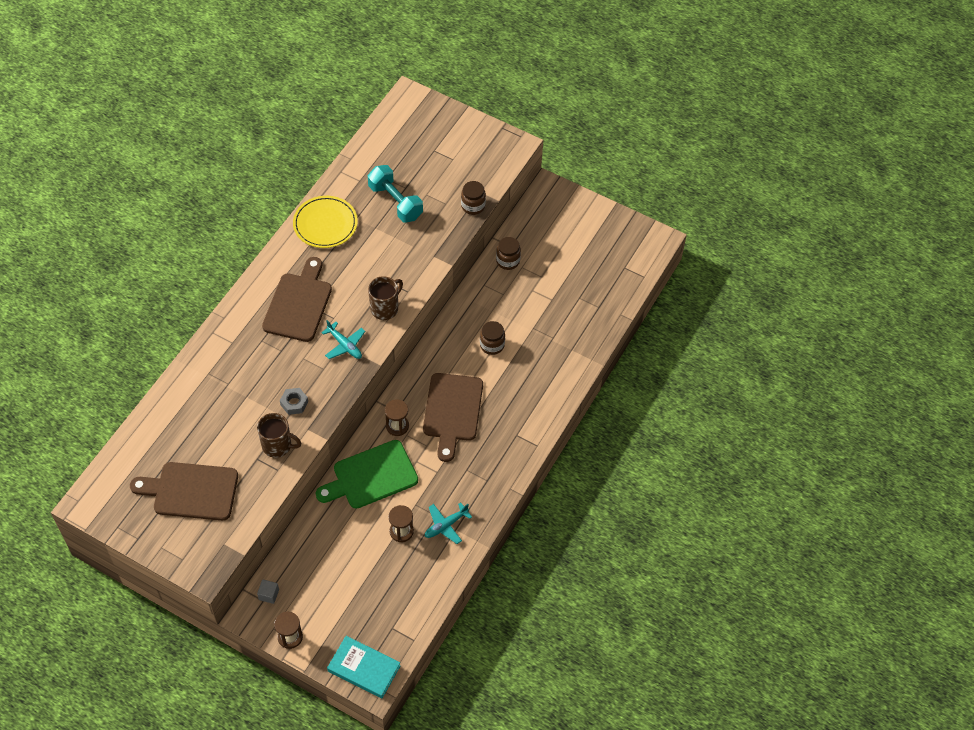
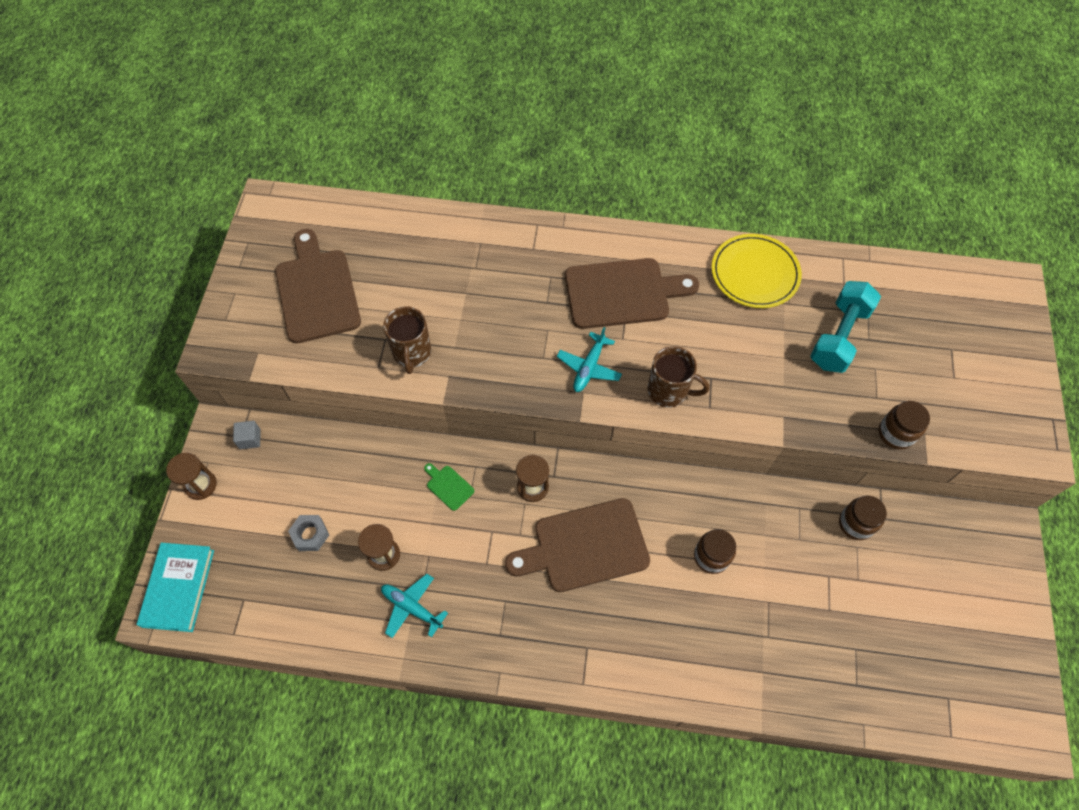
camera: 70 degrees right, 5 degrees up
(294, 403) = (479, 346): grey nut -> grey nut (310, 534)
(371, 476) = (448, 486): green cutting board -> green cutting board, size x0.42

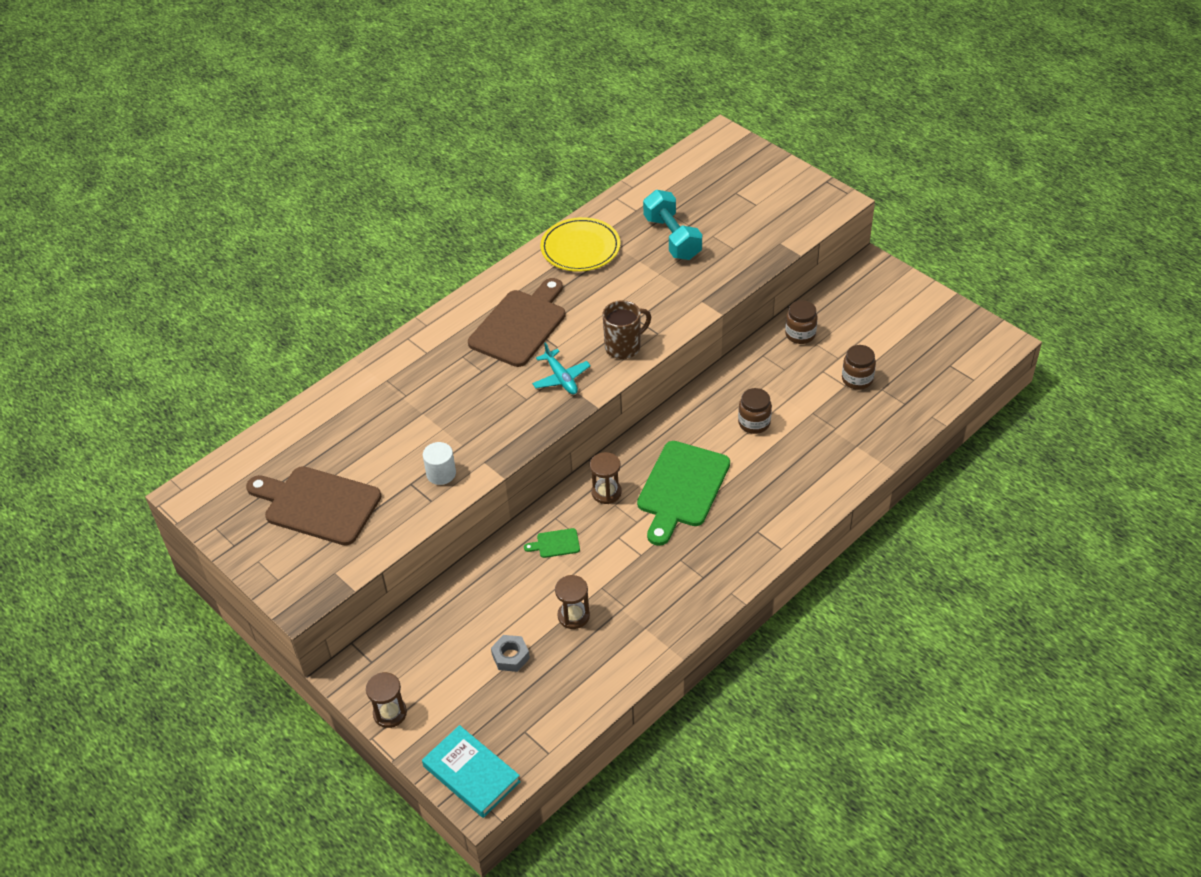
camera: 50 degrees left, 15 degrees down
(250, 439) = (381, 656): grey cube -> none
(411, 607) = (633, 620): turquoise plane -> none
(412, 353) = (441, 473): brown mug -> white cylinder
(585, 546) = (682, 488): brown cutting board -> green cutting board
(896, 433) = (766, 256): brown jar -> brown jar (857, 379)

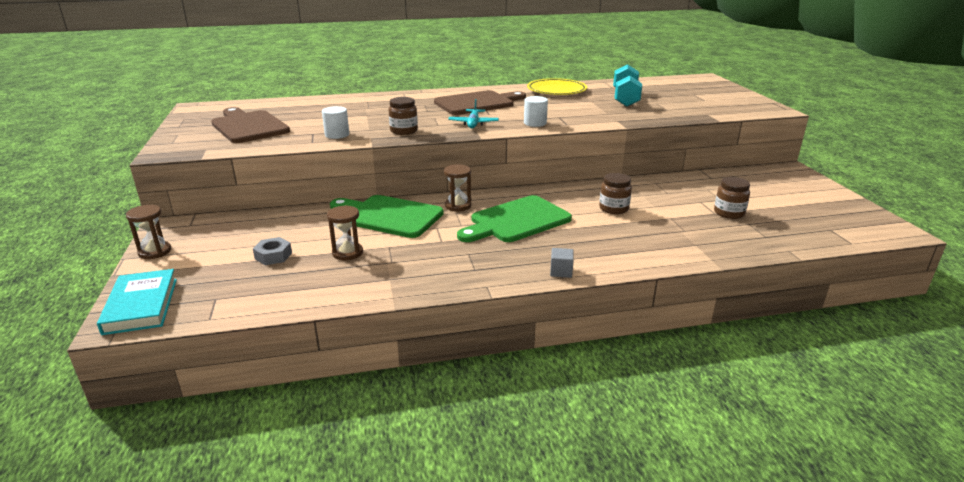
camera: 30 degrees right, 20 degrees down
(555, 544) = (389, 216): green cutting board -> green cutting board, size x2.40
(624, 347) = (535, 123): brown mug -> white cylinder
(775, 542) = (561, 271): none -> grey cube
(800, 334) = (697, 182): brown jar -> brown jar (404, 131)

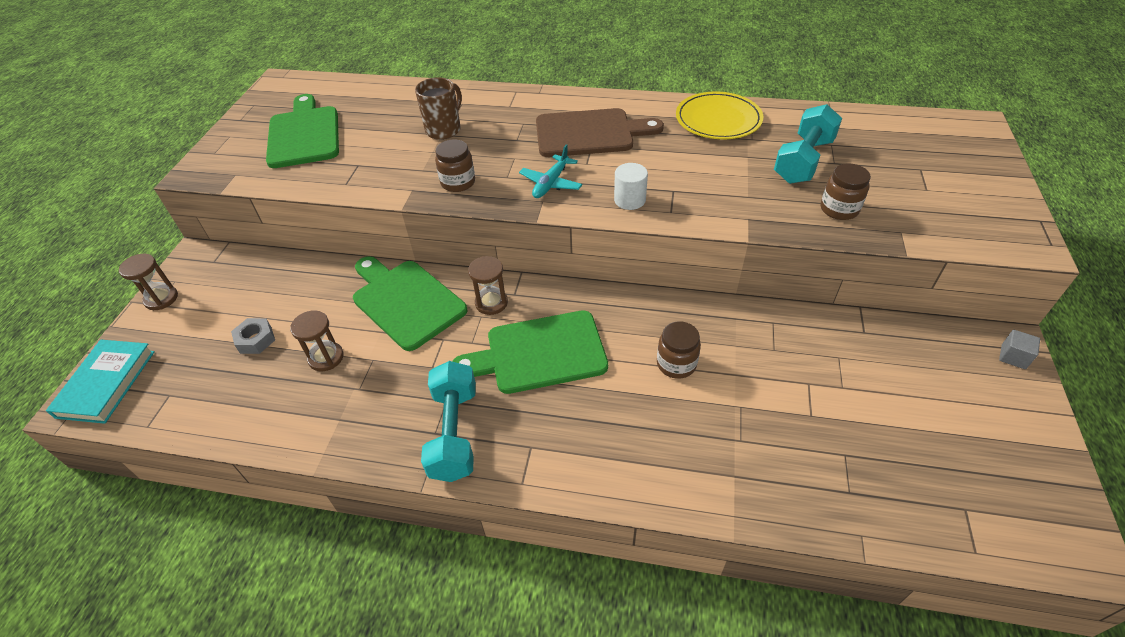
camera: 25 degrees right, 20 degrees up
(248, 126) = (304, 134): brown cutting board -> green cutting board
(337, 135) = (380, 174): white cylinder -> none
(366, 112) = (444, 130): none -> brown mug
(489, 266) = (454, 433): none -> turquoise dumbbell
(561, 271) = (527, 472): grey cube -> grey cube (1013, 357)
(729, 213) = (832, 422): brown jar -> brown jar (839, 209)

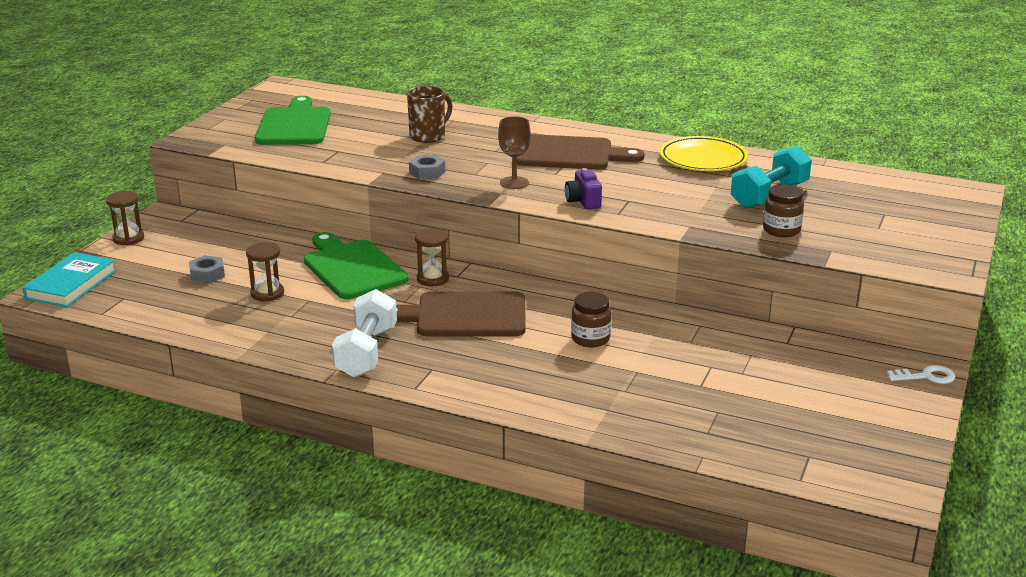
camera: 10 degrees right, 20 degrees down
(454, 433) = (366, 352): turquoise dumbbell -> white dumbbell
(458, 182) = (427, 172): brown jar -> grey nut
(539, 353) = (464, 316): green cutting board -> brown cutting board
(551, 183) = (514, 183): turquoise plane -> brown goblet
(629, 200) = (583, 201): white cylinder -> purple camera
(1013, 357) = (926, 376): grey cube -> white key

